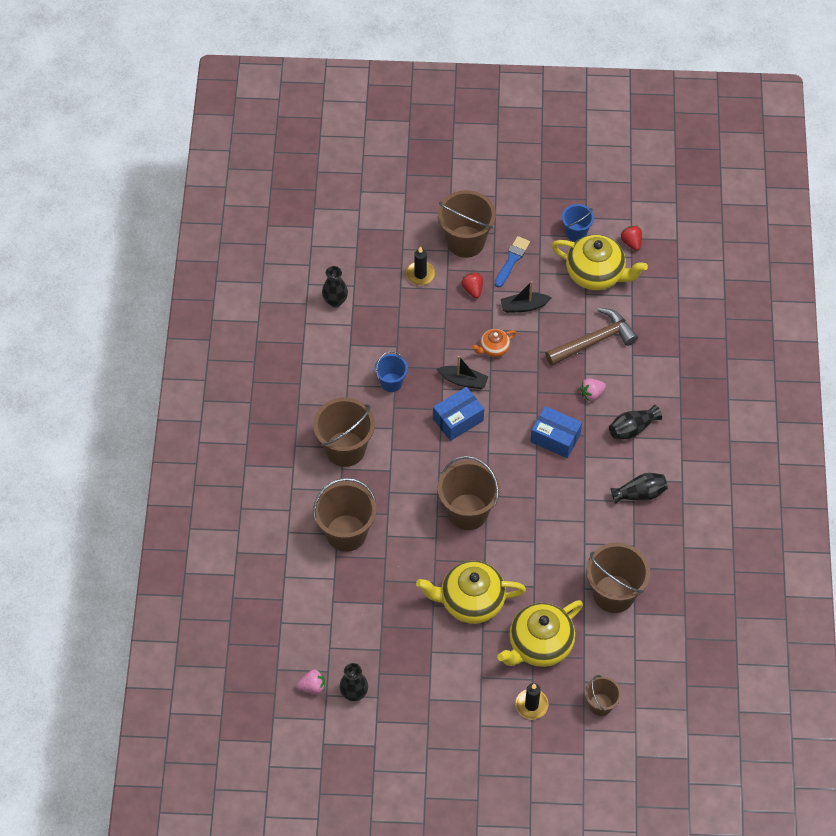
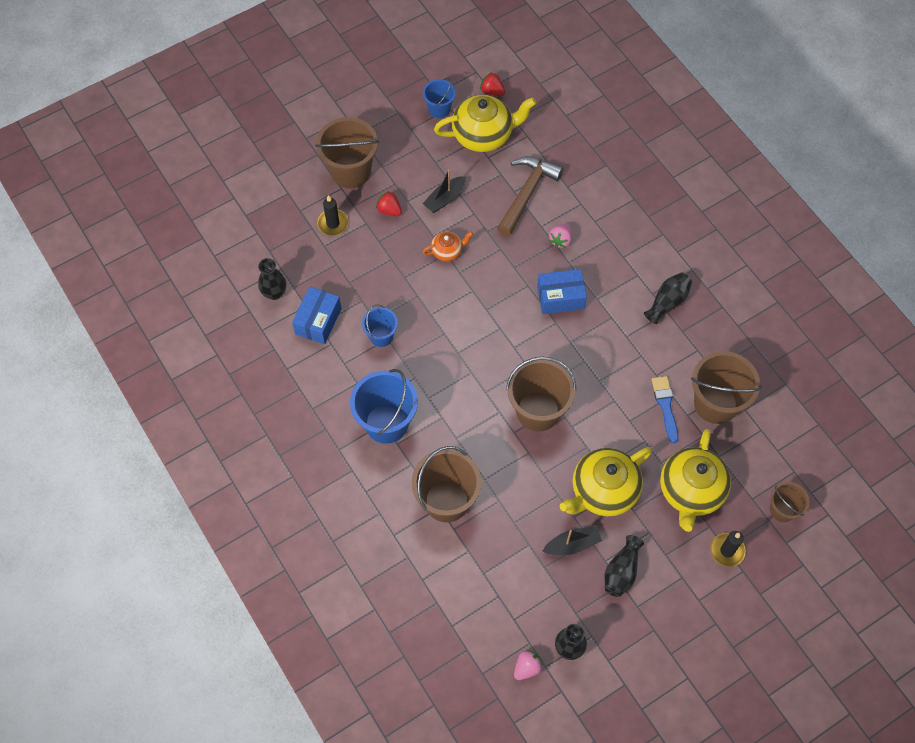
camera: 35 degrees left, 5 degrees up
(345, 449) = (386, 423): brown bucket -> blue bucket
(458, 420) = (465, 333): blue box -> blue box (318, 321)
(463, 381) = (443, 296): black boat -> black boat (572, 544)
(493, 348) = (447, 251): orange teapot -> orange teapot turned 135 degrees counterclockwise
(512, 260) = (403, 164): blue brush -> blue brush (665, 405)
(632, 428) = (617, 249): black vase -> black vase (621, 571)

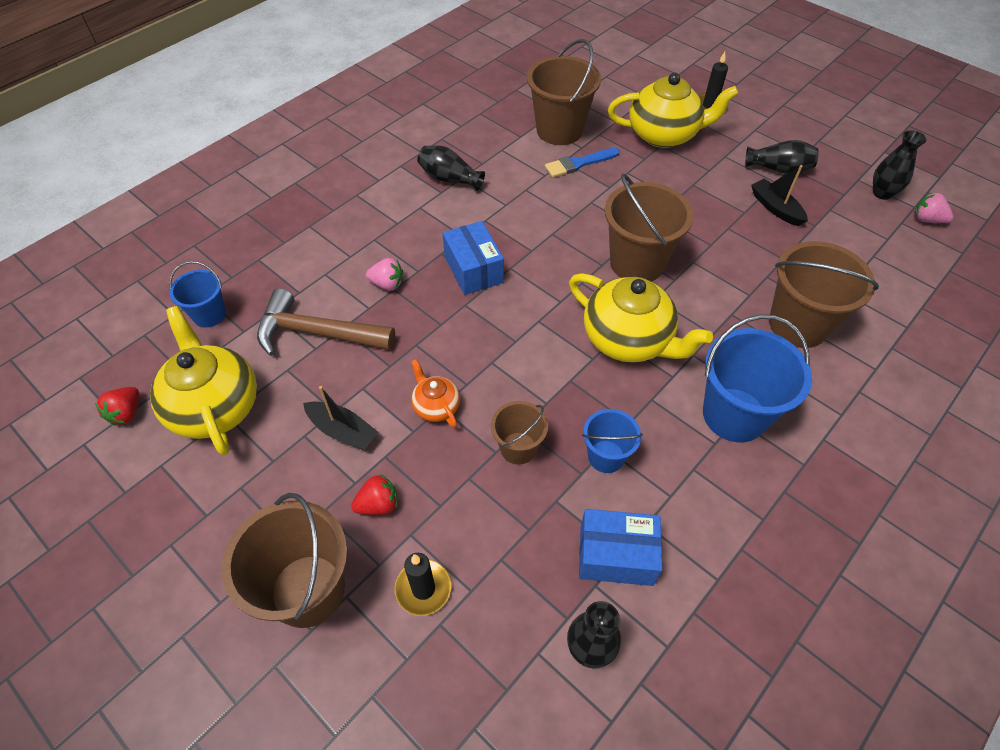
camera: 105 degrees left, 10 degrees down
(389, 210) = (378, 504): red strawberry -> red strawberry turned 135 degrees counterclockwise
(439, 109) = (163, 480): blue bucket -> blue bucket (209, 315)
(603, 491) = (702, 195): yellow teapot -> yellow teapot (628, 340)
(782, 510) = (648, 79): brown bucket -> brown bucket (518, 448)

